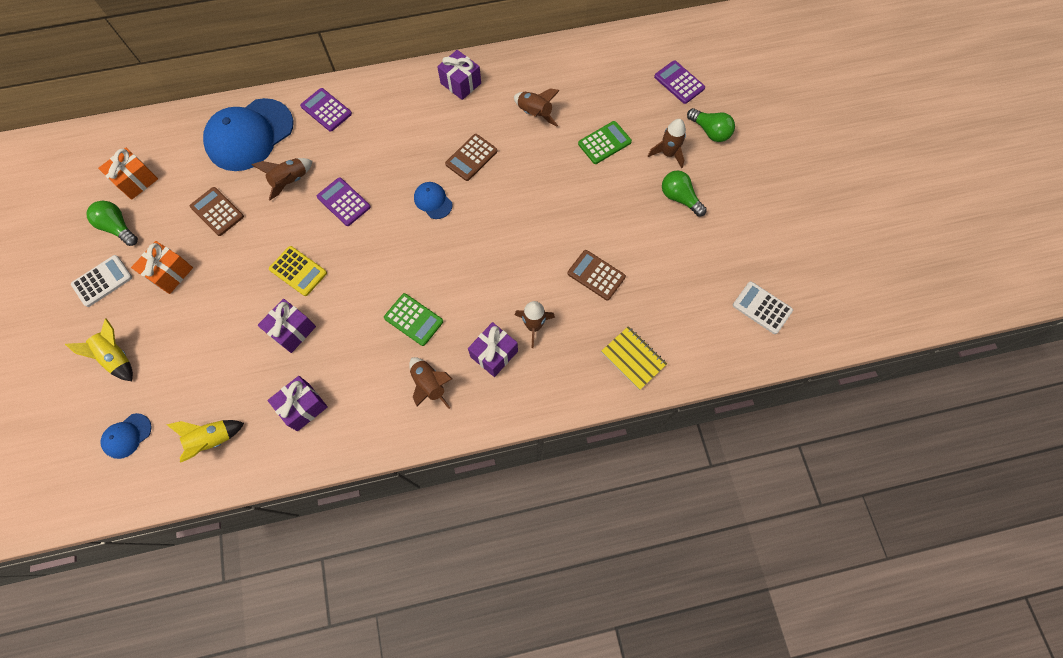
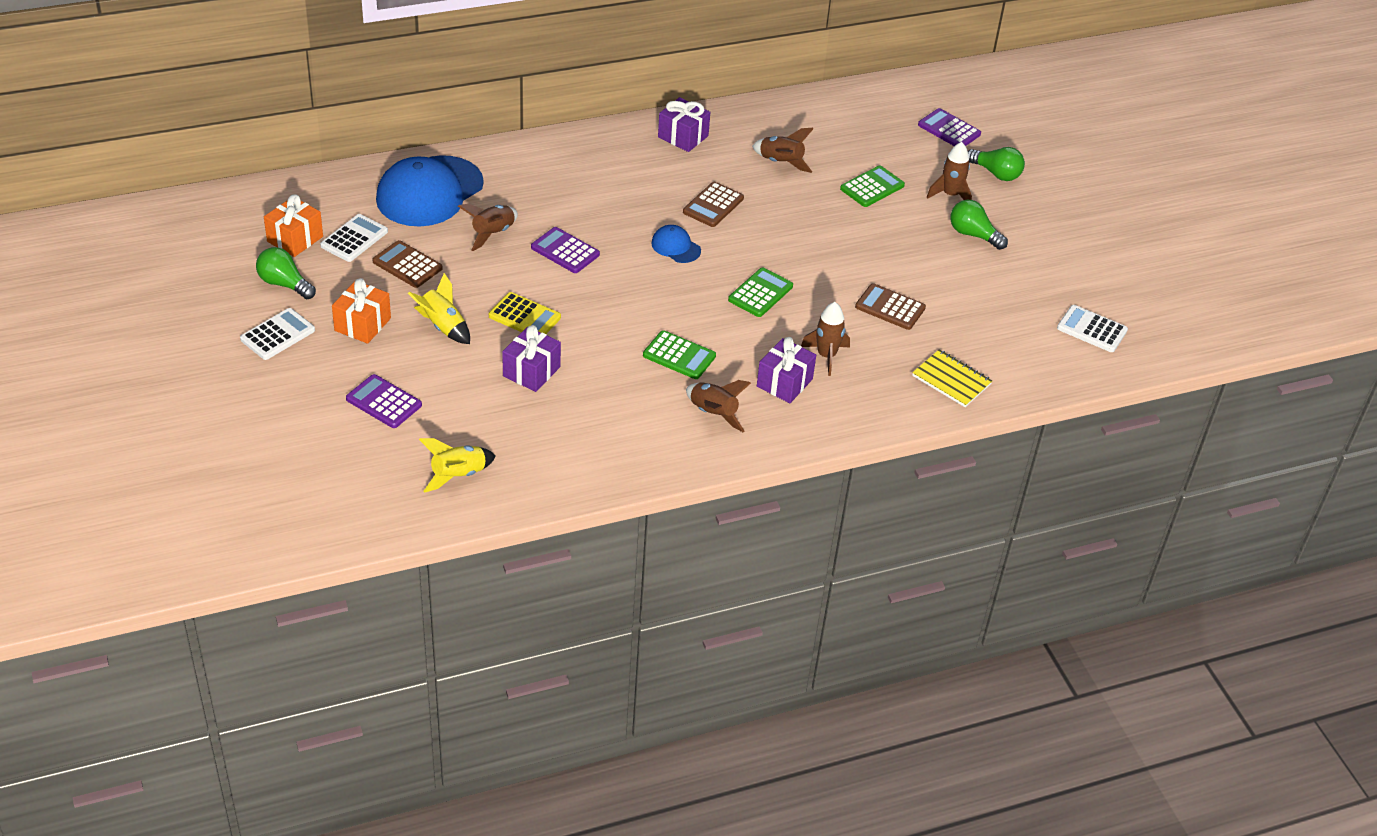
camera: 10 degrees left, 25 degrees down
(117, 357) = (317, 405): yellow rocket -> yellow rocket (443, 326)
(127, 436) = (349, 476): blue cap -> none
(181, 182) = (354, 239): none -> white calculator
(303, 407) = (563, 440): purple gift -> none
(326, 110) = (521, 166): purple calculator -> purple calculator (384, 402)
(492, 254) = (760, 293): none -> green calculator

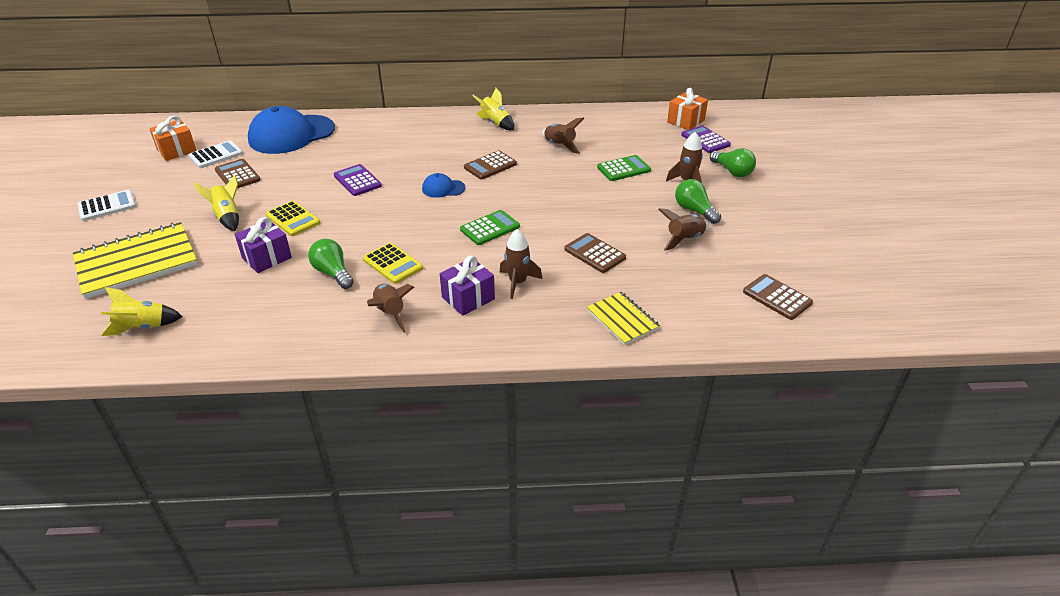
camera: 20 degrees right, 5 degrees down
(284, 284) = (143, 176): green light bulb -> green light bulb (333, 273)
(362, 324) = (172, 208): orange gift -> orange gift (685, 121)
(384, 402) = (137, 262): purple calculator -> yellow notebook
(492, 233) = (314, 164): brown rocket -> brown rocket (684, 239)
(676, 247) = (443, 188): blue cap -> blue cap turned 60 degrees counterclockwise
(679, 356) = (392, 264): green calculator -> yellow calculator
(683, 136) = (495, 123): purple gift -> yellow rocket
(1091, 329) = (777, 297): white calculator -> brown calculator

